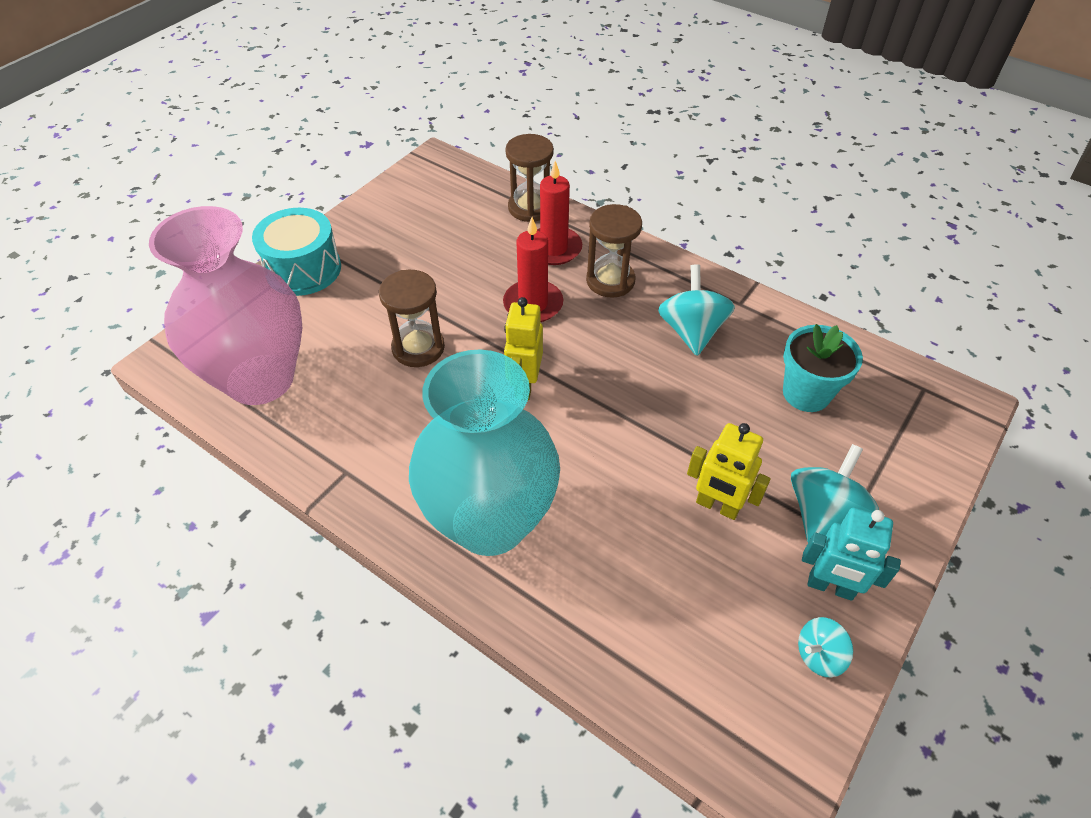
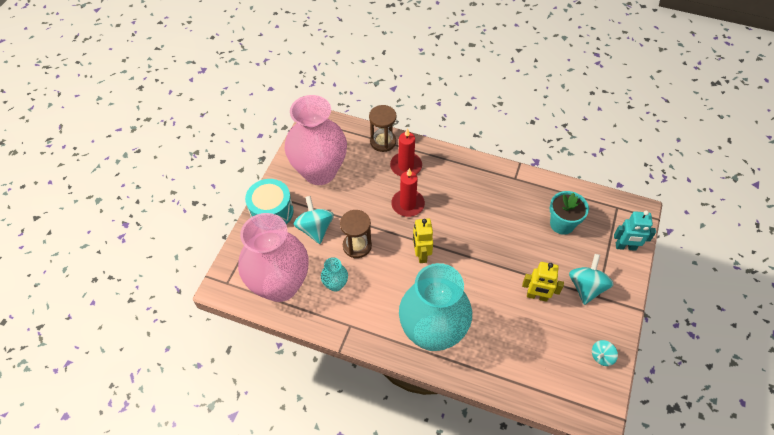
camera: 15 degrees left, 5 degrees up
(353, 399) = (335, 284): none -> turquoise vase
(408, 229) = (319, 172): none -> pink vase
(610, 281) = (443, 180): brown hourglass -> none
(691, 331) = (495, 201): turquoise spinning top -> turquoise spinning top (315, 229)
(830, 587) = (598, 323): turquoise robot -> turquoise robot (625, 247)

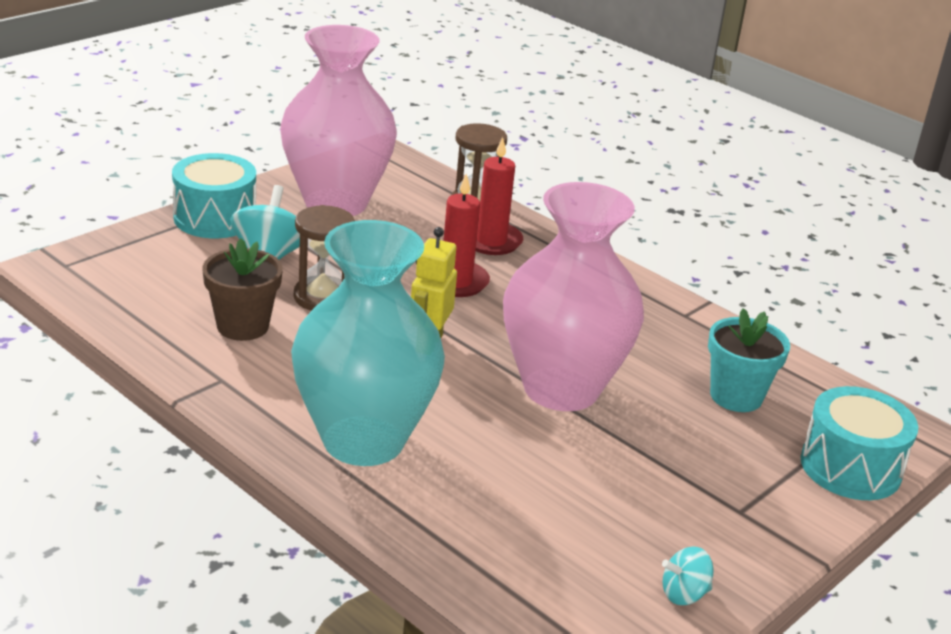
camera: 20 degrees right, 25 degrees down
(280, 285) = (149, 296): pink vase -> pink vase (561, 388)
(335, 284) = (242, 326): turquoise vase -> brown flower pot
(537, 296) = (610, 467): yellow robot -> none
(586, 287) = (723, 490): turquoise spinning top -> none
(625, 247) = (850, 467): turquoise robot -> turquoise drum

